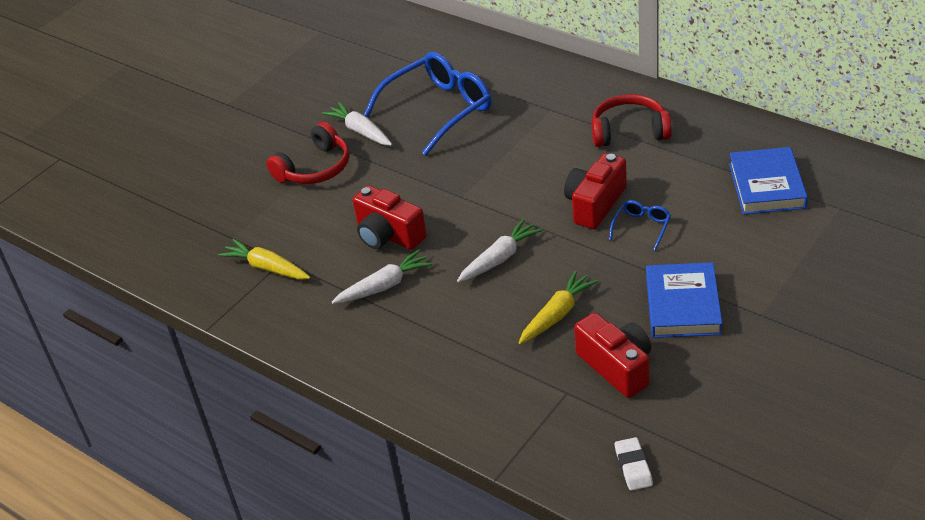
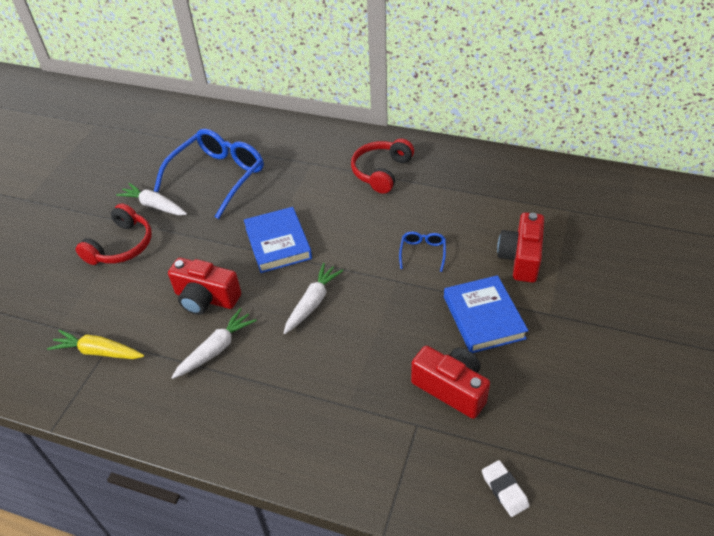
camera: 20 degrees left, 5 degrees up
(557, 314) = (381, 347): yellow carrot -> none
(595, 204) = (376, 238): red camera -> red camera (521, 258)
(629, 131) = (381, 172): red headphones -> red headphones turned 45 degrees counterclockwise
(767, 186) = (506, 200): blue book -> blue book (278, 243)

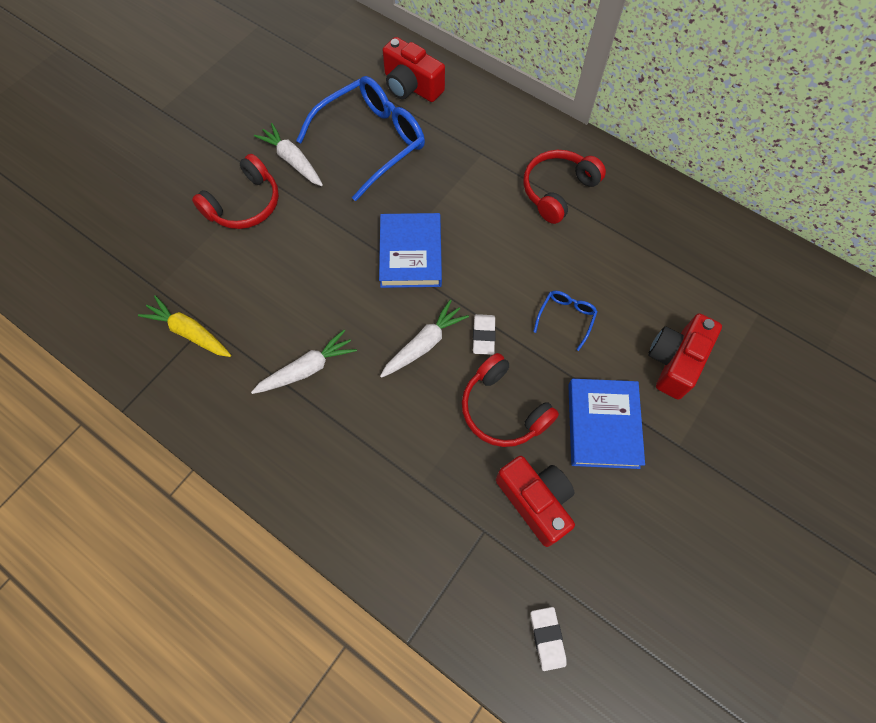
camera: 15 degrees right, 20 degrees up
(206, 298) = (314, 301): red camera -> red camera (411, 86)
(360, 283) = (483, 336): none -> white eraser
(397, 330) = (503, 409): none -> red headphones

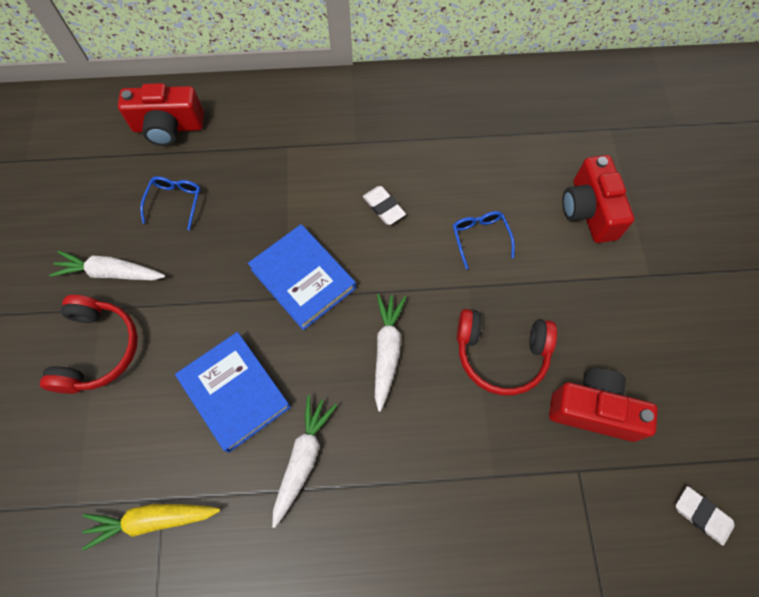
camera: 40 degrees left, 0 degrees up
(372, 141) = (175, 202): blue glasses -> blue glasses, size x0.44
(483, 336) = (429, 304): white eraser -> white eraser (383, 207)
(558, 190) = (379, 135): red headphones -> none
(603, 425) = (585, 304): blue book -> blue book (235, 392)

